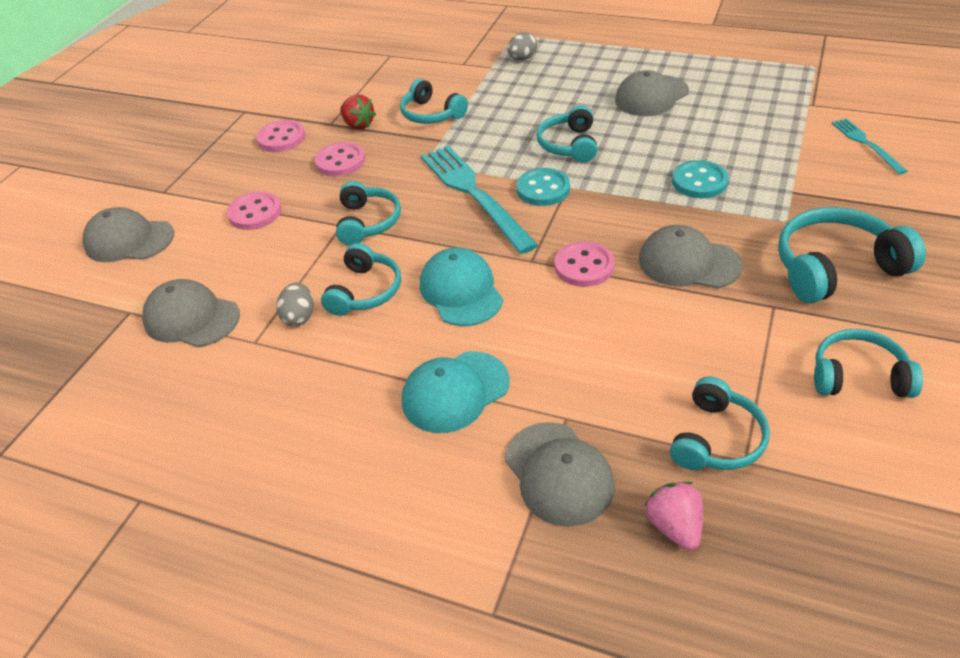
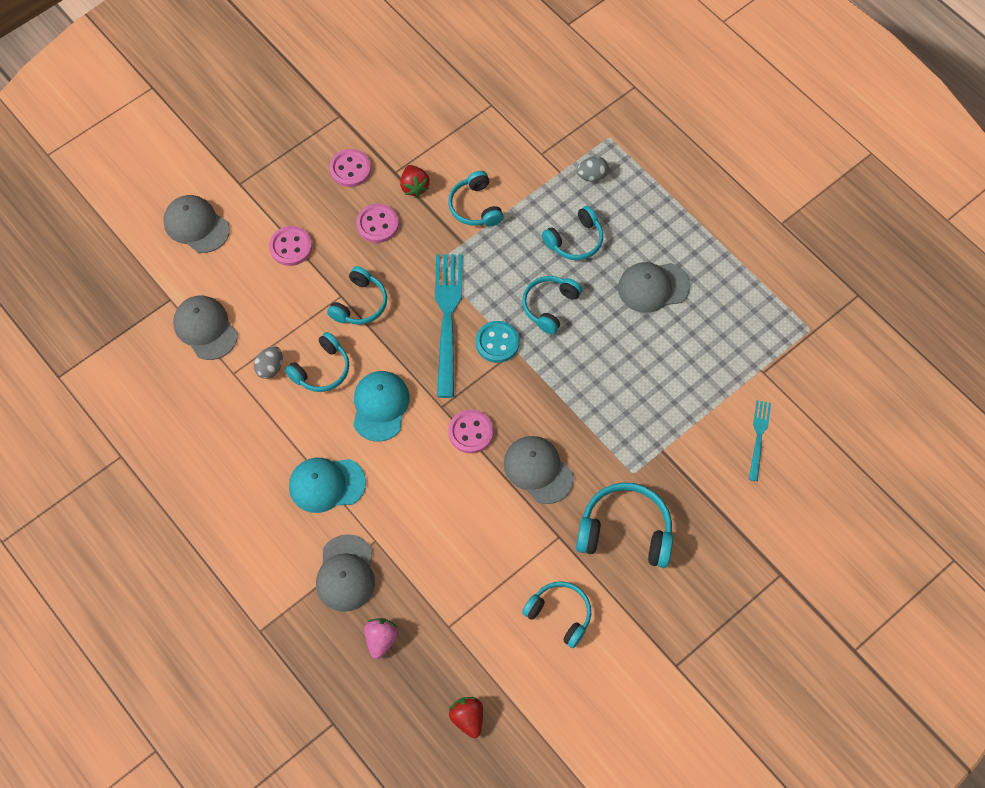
camera: 25 degrees right, 20 degrees up
(699, 182) = (608, 401): turquoise button -> none
(716, 439) = (445, 604): turquoise headphones -> turquoise headphones (575, 240)
(882, 557) = (468, 718): none -> red strawberry

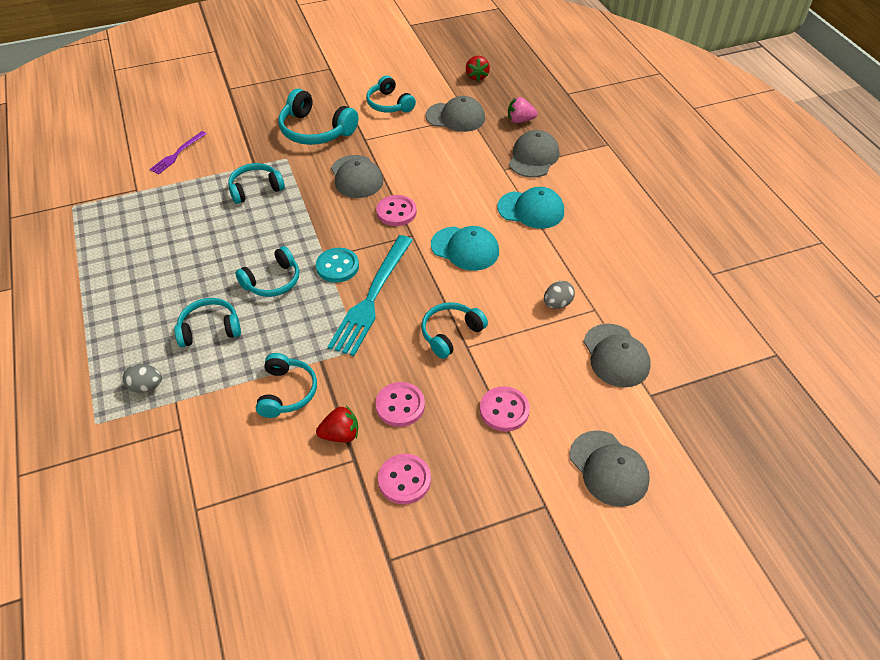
camera: 160 degrees left, 15 degrees down
(321, 370) = (508, 289): turquoise headphones -> turquoise headphones (255, 189)
(380, 406) = (465, 248): turquoise cap -> turquoise cap turned 90 degrees counterclockwise
(381, 640) = (520, 120): pink strawberry -> pink strawberry turned 60 degrees clockwise
(414, 187) = (340, 435): red strawberry -> red strawberry turned 75 degrees clockwise
(653, 287) = (170, 270): grey cap -> grey cap (455, 117)
(759, 437) = (177, 154): turquoise fork -> purple fork

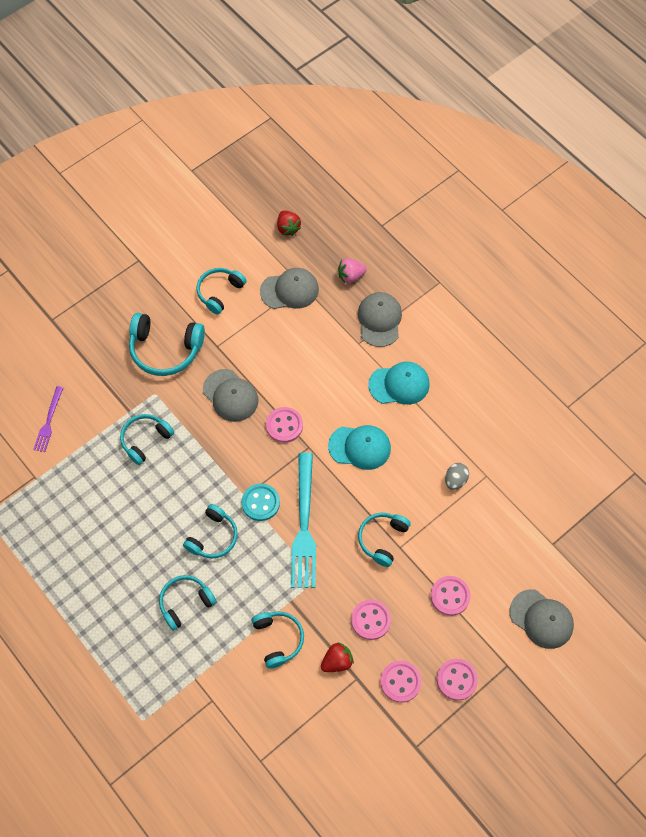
camera: 20 degrees left, 15 degrees up
(146, 386) = (164, 674): grey egg -> none
(389, 104) = (220, 292): turquoise headphones -> turquoise headphones turned 90 degrees clockwise
(474, 500) = (456, 680): none -> pink button
(616, 355) = (516, 516): grey cap -> none

